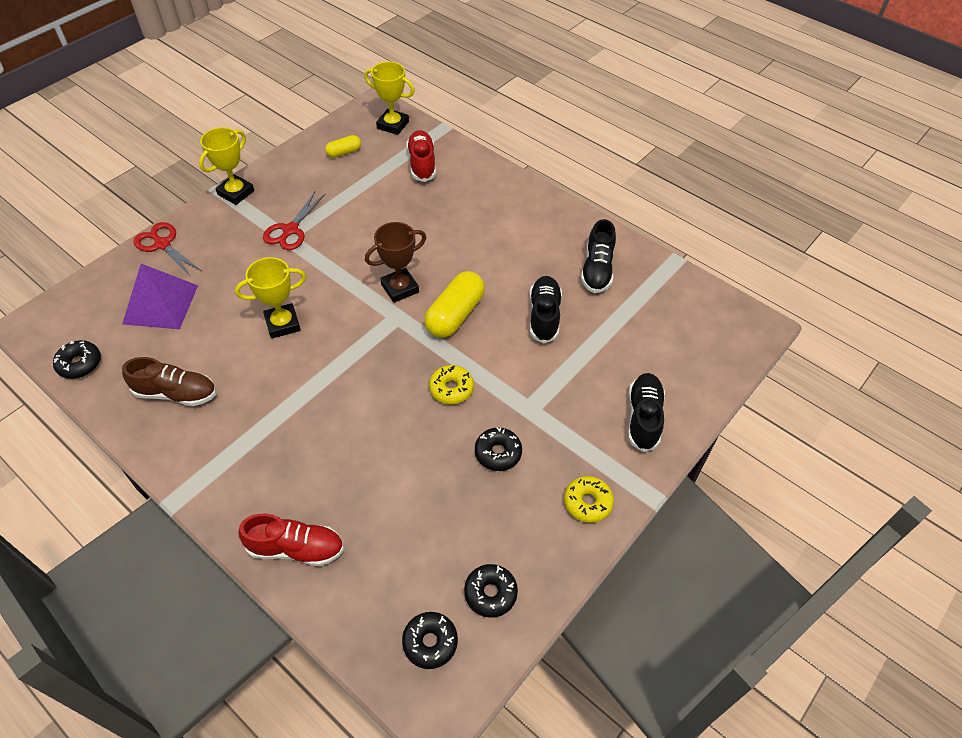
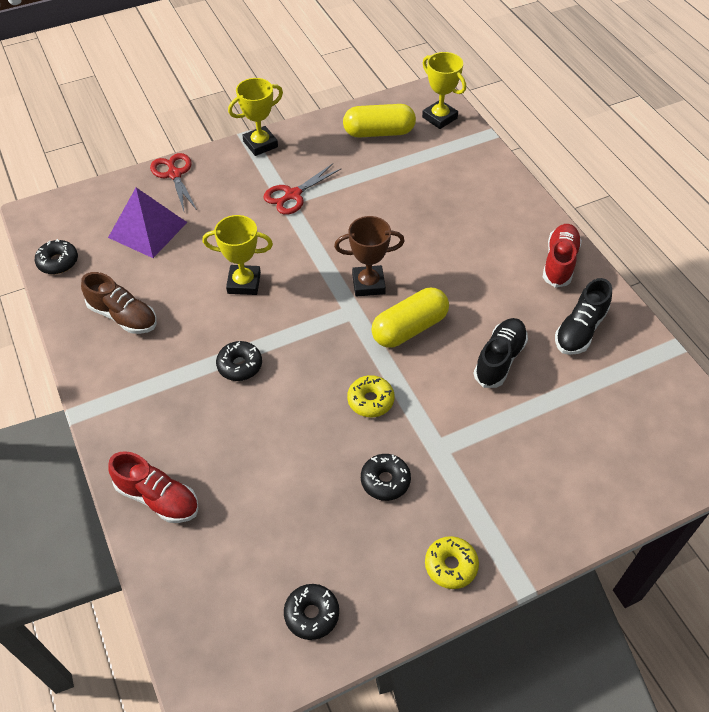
camera: 25 degrees right, 0 degrees up
(344, 152) = (379, 132): yellow capsule -> yellow capsule, size x1.86
(422, 164) = (450, 165): red shoe -> red shoe (559, 262)
(430, 642) = (234, 636): black donut -> black donut (240, 365)
(643, 418) = (553, 502): black shoe -> none

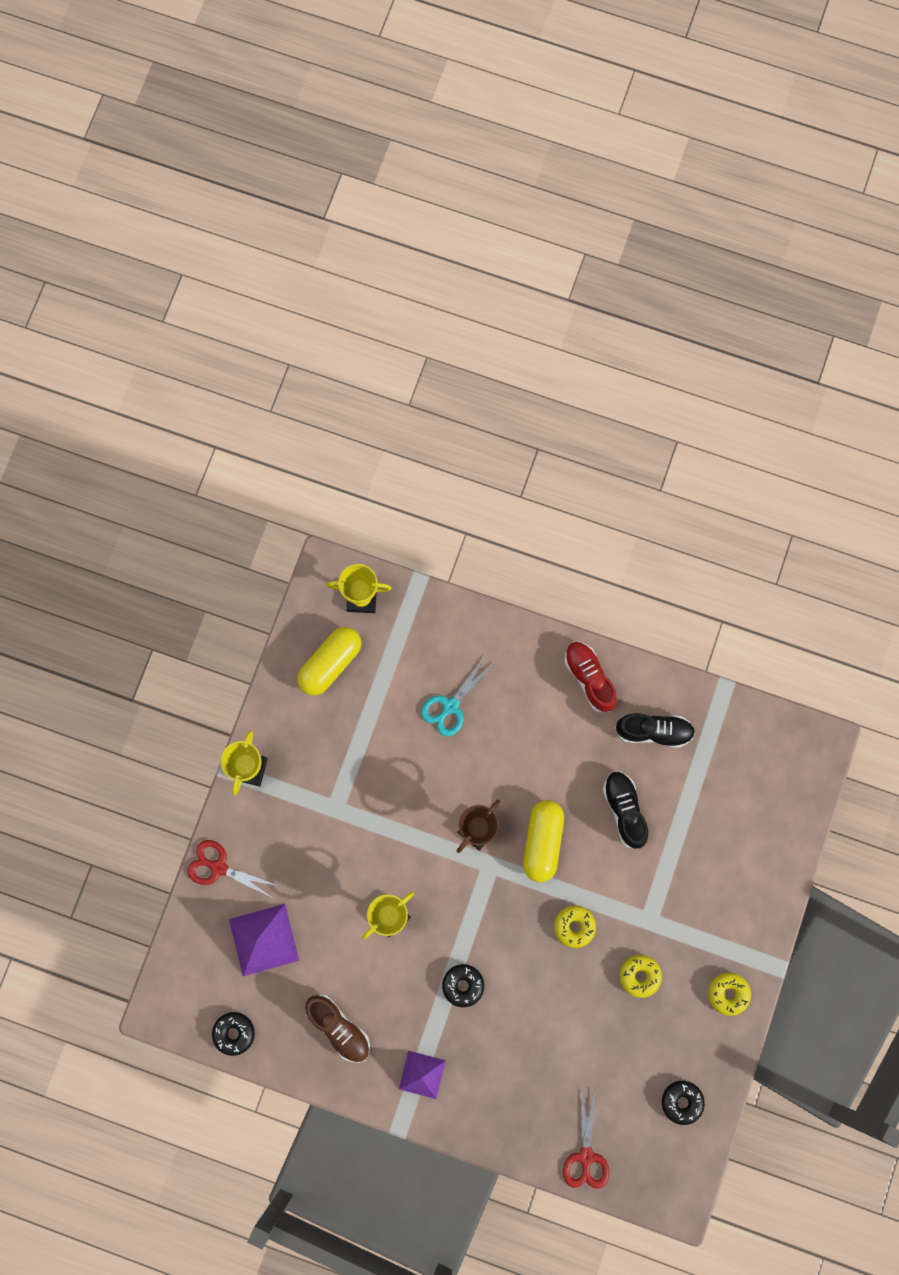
camera: 45 degrees left, 25 degrees up
(123, 316) = (339, 1028): brown shoe -> brown shoe turned 60 degrees clockwise
(137, 394) = (422, 1074): none -> purple pyramid
(158, 497) = (518, 1126): red shoe -> none
(292, 195) = (334, 798): red scissors -> red scissors (586, 1157)
(385, 481) = (639, 976): black donut -> yellow donut
(433, 206) = (450, 706): none -> turquoise scissors
(580, 330) = (654, 731): black shoe -> black shoe turned 75 degrees counterclockwise

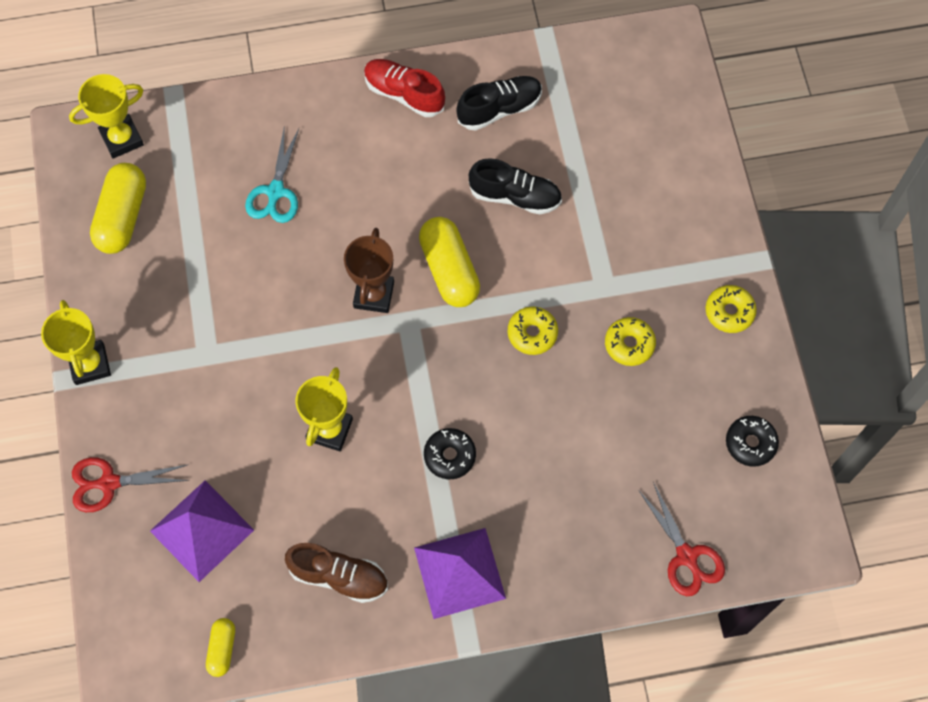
camera: 30 degrees left, 10 degrees down
(234, 1033) = (222, 649): black donut -> yellow capsule
(422, 1074) = (459, 572): purple pyramid -> purple pyramid, size x1.53
(624, 810) = (515, 196): black shoe -> black shoe turned 150 degrees clockwise

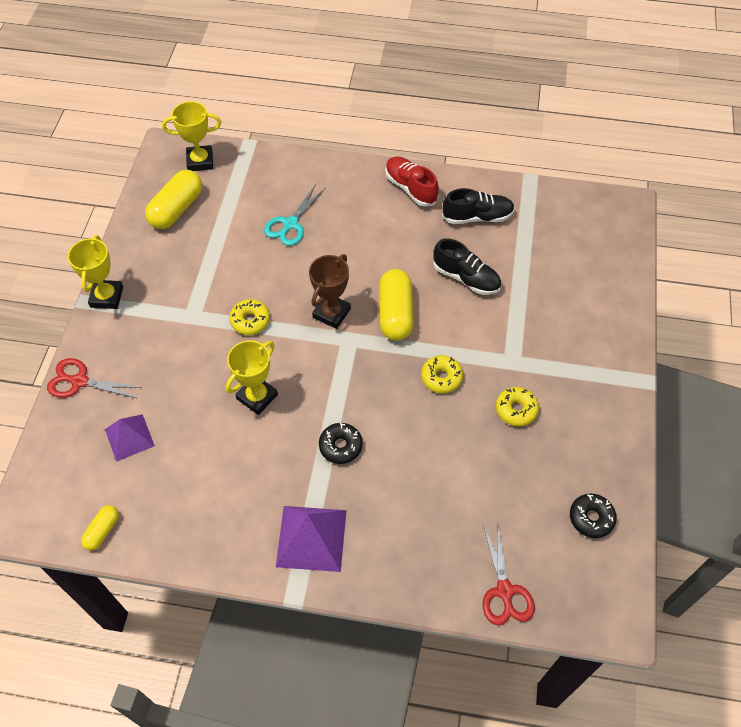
camera: 20 degrees right, 10 degrees down
(201, 530) = (129, 437): purple pyramid -> purple pyramid, size x0.66
(339, 576) = (216, 507): brown shoe -> none
(729, 312) = (607, 411): yellow donut -> yellow donut (250, 321)

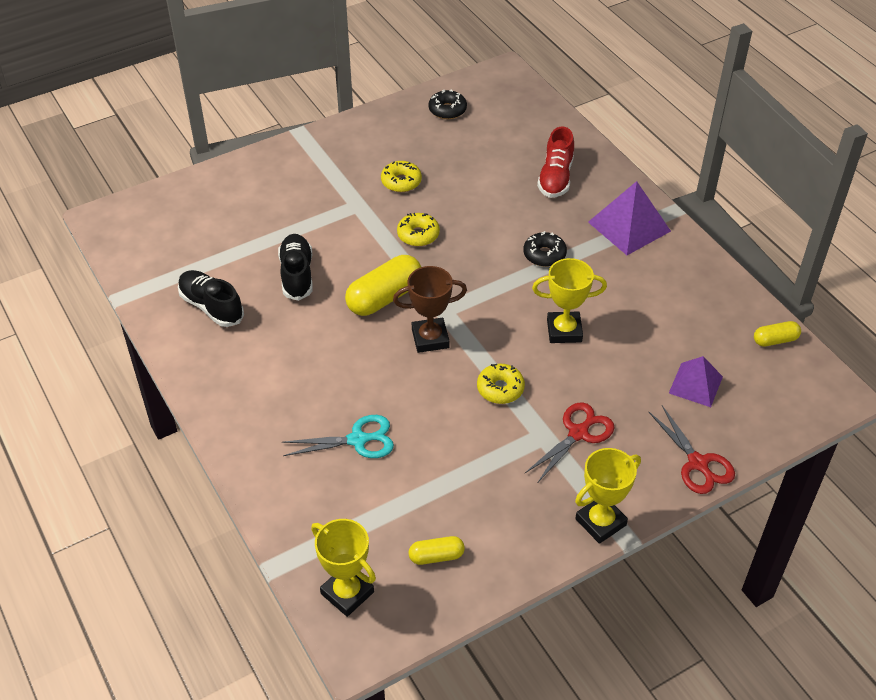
camera: 130 degrees left, 10 degrees down
(177, 209) = (436, 556): yellow capsule -> yellow capsule, size x0.54
(410, 188) = (216, 376): red shoe -> red shoe (555, 178)
(504, 591) = (546, 122): red scissors -> red scissors (578, 433)

